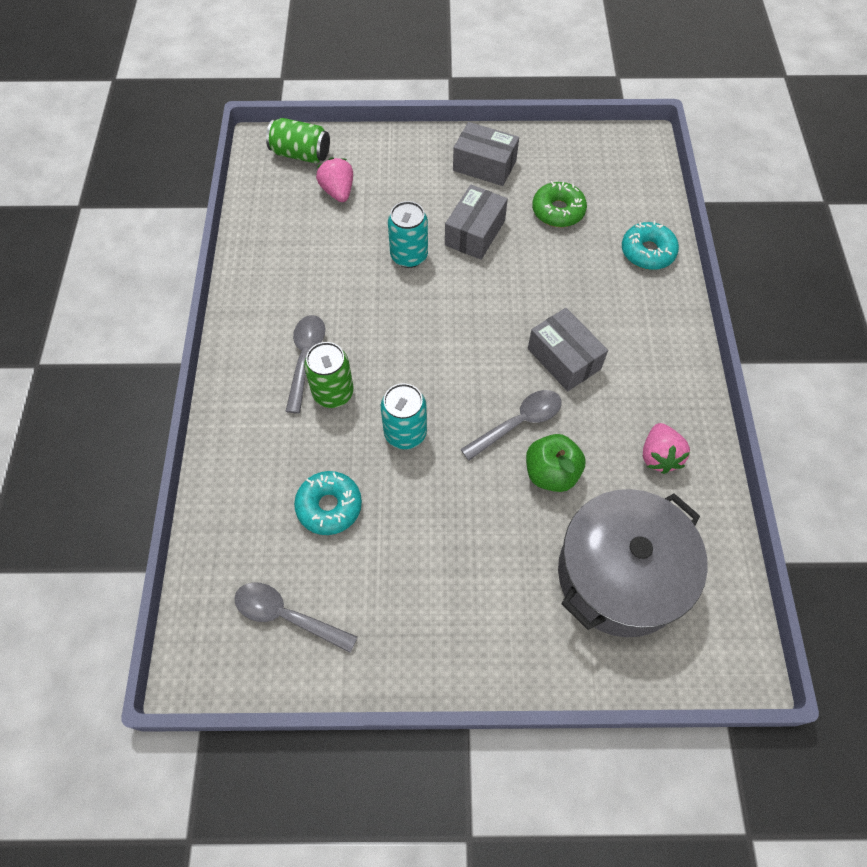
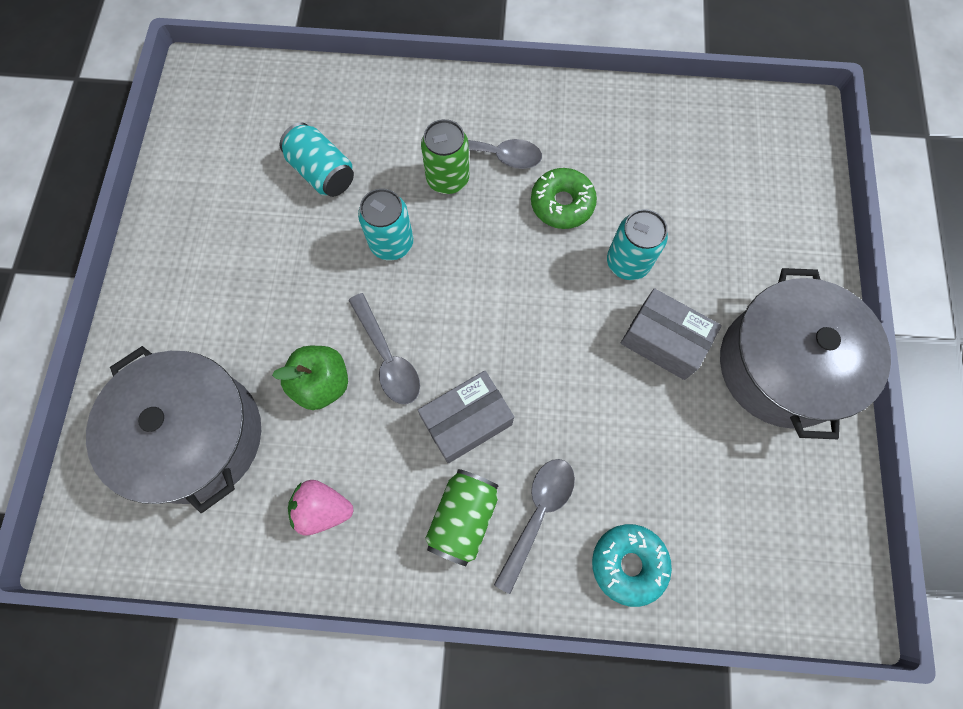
camera: 95 degrees right, 10 degrees up
(287, 616) = (225, 138): grey spoon -> grey spoon (538, 514)
(301, 154) = (789, 153): green can -> green can (463, 518)
(329, 506) = (322, 172): turquoise donut -> turquoise can
(338, 191) = (729, 191): pink strawberry -> none
(484, 165) = (782, 366): grey box -> grey pot
(558, 211) = (702, 452): green donut -> green donut (562, 204)

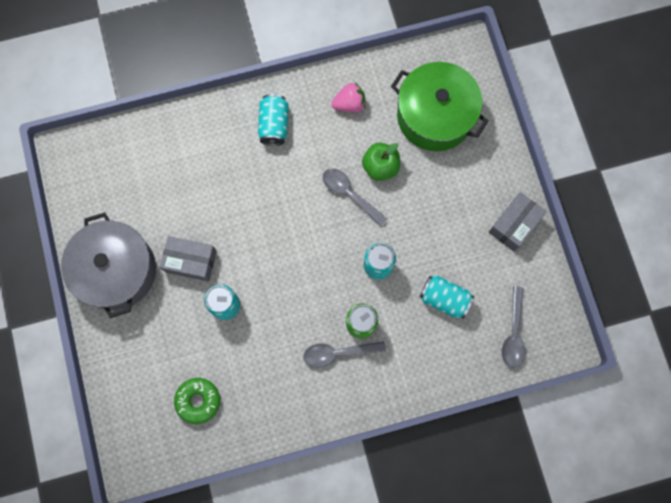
camera: 160 degrees right, 5 degrees up
(196, 436) = (435, 116): grey pot -> green pot
(463, 518) = (274, 125): green can -> turquoise can
(466, 421) = (290, 174): grey box -> grey box (514, 225)
(538, 514) = (235, 140): grey spoon -> grey spoon (513, 333)
(562, 204) = (280, 332): green donut -> green donut (198, 400)
(628, 564) = (180, 133): turquoise donut -> none

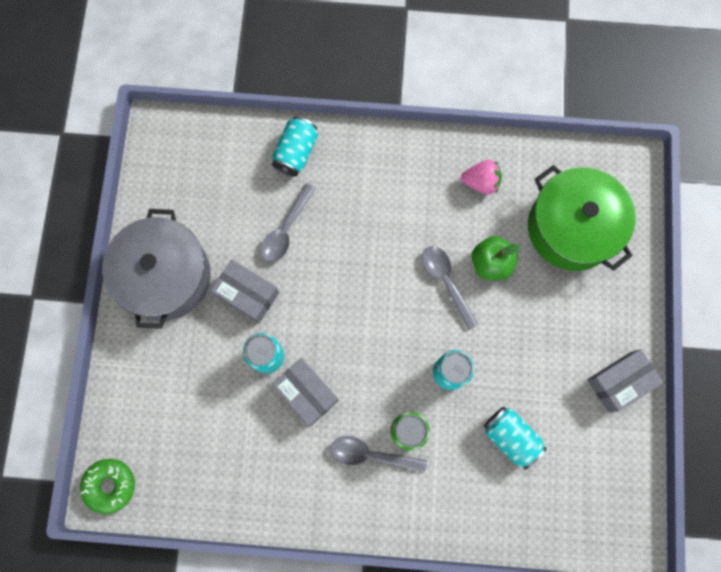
camera: 20 degrees right, 0 degrees up
(198, 400) = (200, 450): green donut -> green donut (110, 485)
(269, 323) = (307, 393): none -> grey box
(274, 125) = (390, 177): turquoise can -> turquoise can (296, 152)
(513, 333) = (576, 505): grey spoon -> grey spoon (285, 230)

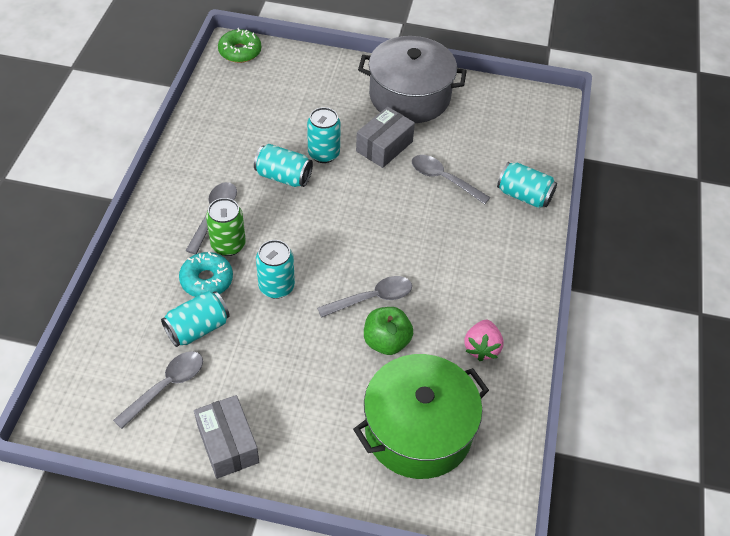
camera: 95 degrees right, 25 degrees down
(307, 393) = (283, 177): grey box -> turquoise can
(454, 442) = (206, 280): none -> turquoise donut
(576, 450) = (166, 386): none -> grey spoon

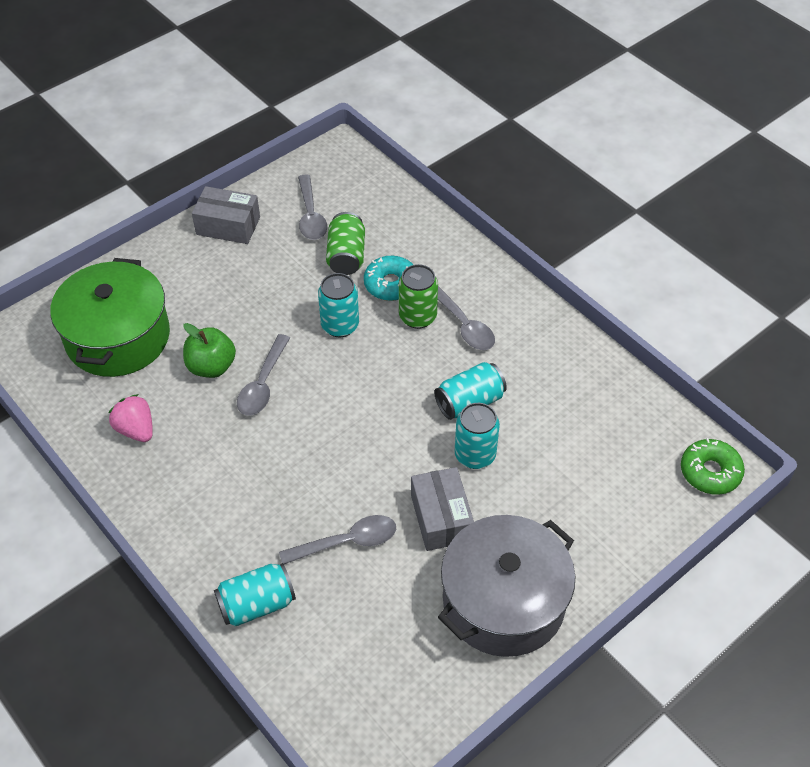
camera: 130 degrees right, 0 degrees up
(197, 328) = (346, 256): turquoise can -> green can

